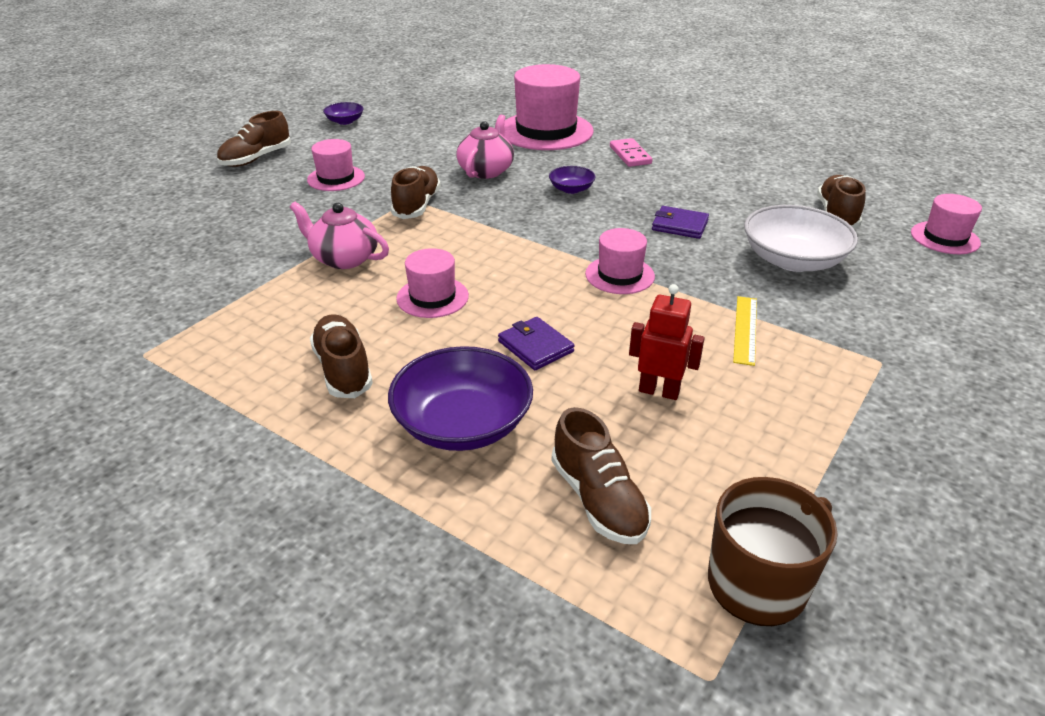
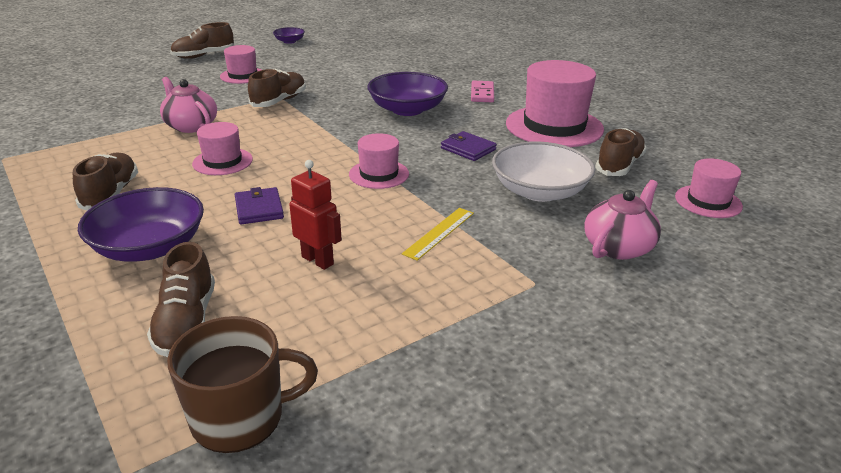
camera: 20 degrees right, 5 degrees down
(486, 170) = (355, 87): pink teapot -> pink teapot (618, 247)
(546, 131) = (432, 68): pink hat -> pink hat (554, 126)
(571, 189) = (407, 109): purple bowl -> purple bowl, size x2.00

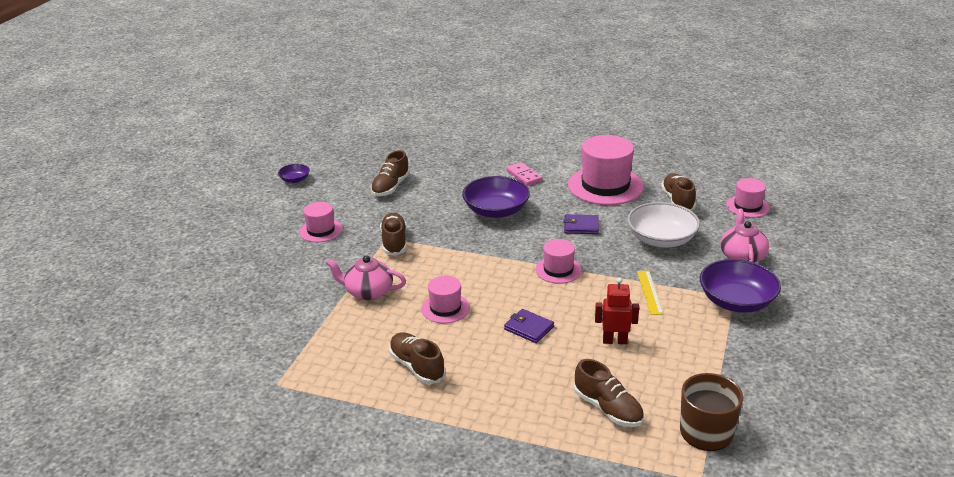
camera: 35 degrees left, 0 degrees up
(149, 247) = (510, 384): purple bowl -> purple bowl (736, 301)
(204, 56) = (247, 224): brown shoe -> brown shoe (390, 187)

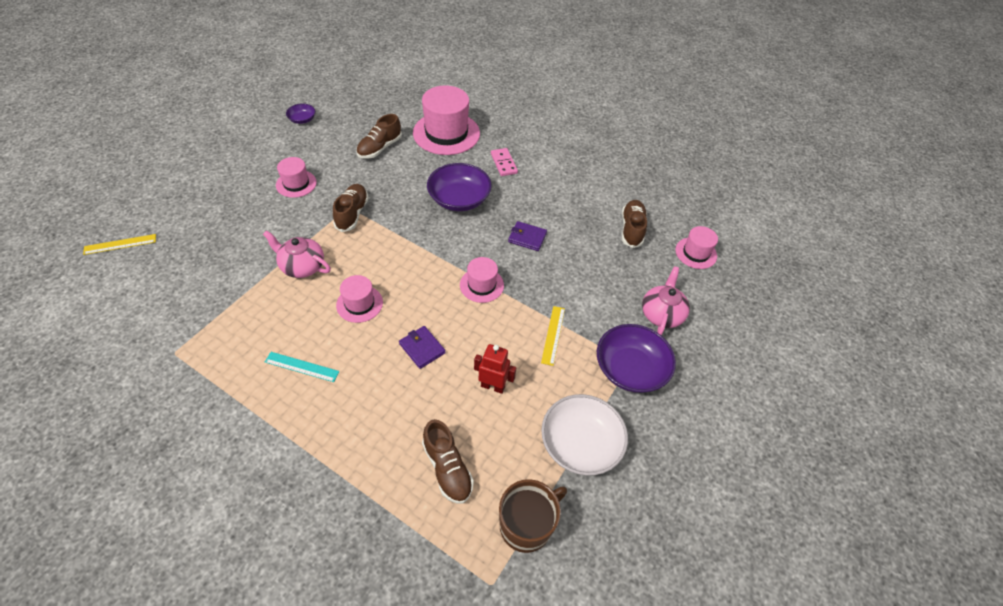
camera: 10 degrees right, 20 degrees up
(162, 313) = (120, 244): none -> yellow ruler
(417, 367) = (302, 367): brown shoe -> turquoise ruler
(605, 186) = (572, 194): pink hat -> pink hat (446, 133)
(661, 239) = (594, 272): white bowl -> white bowl (580, 444)

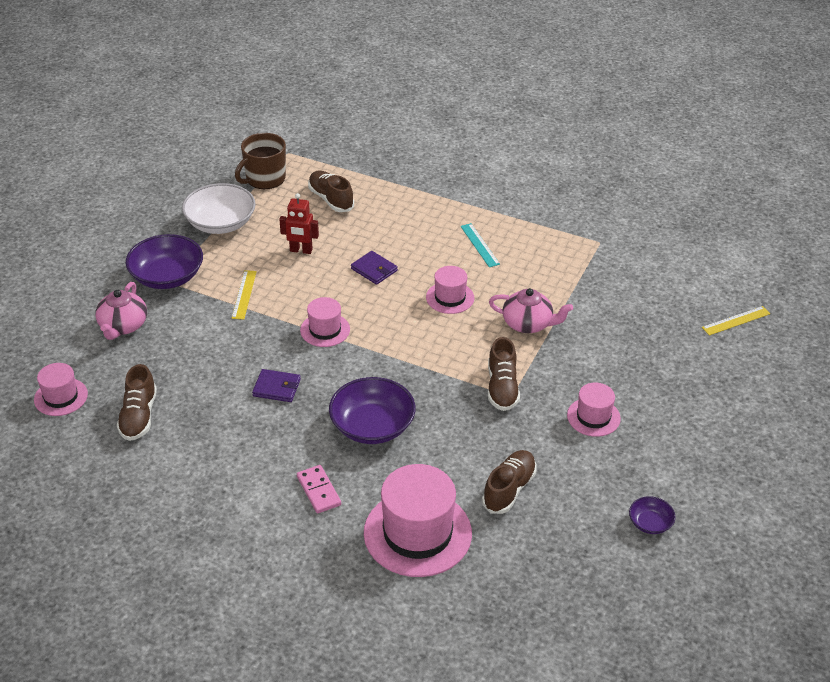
camera: 175 degrees right, 10 degrees down
(302, 367) = (480, 245): turquoise ruler -> turquoise ruler turned 60 degrees clockwise

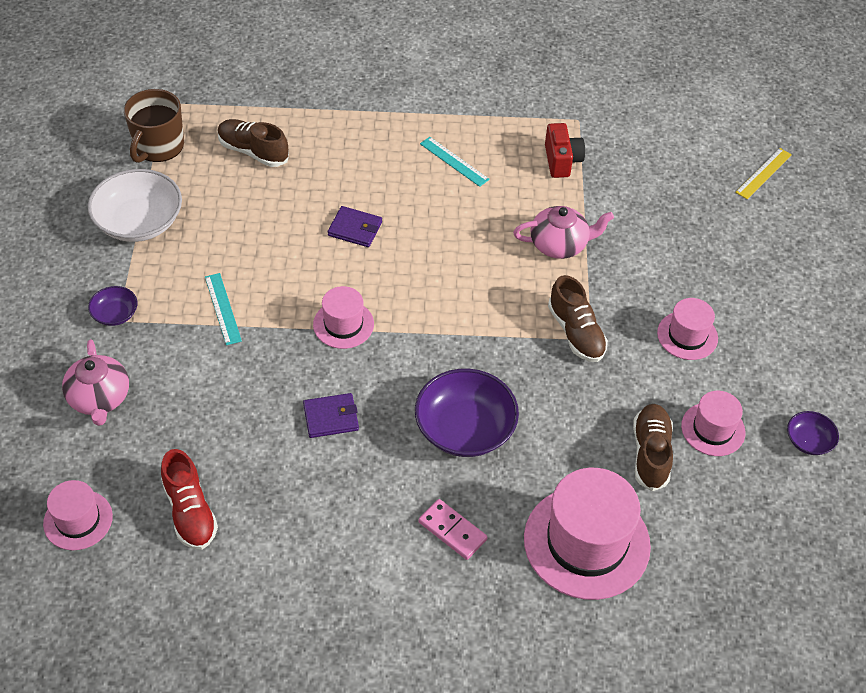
camera: 25 degrees left, 10 degrees up
(139, 416) = (190, 511): brown shoe -> red shoe
(167, 276) = (115, 314): purple bowl -> purple bowl, size x0.50
(244, 294) = (222, 308): yellow ruler -> turquoise ruler
(301, 250) = (256, 229): red robot -> none
(450, 297) = (459, 238): pink hat -> pink hat (713, 429)
(567, 267) = (561, 161): none -> red camera

